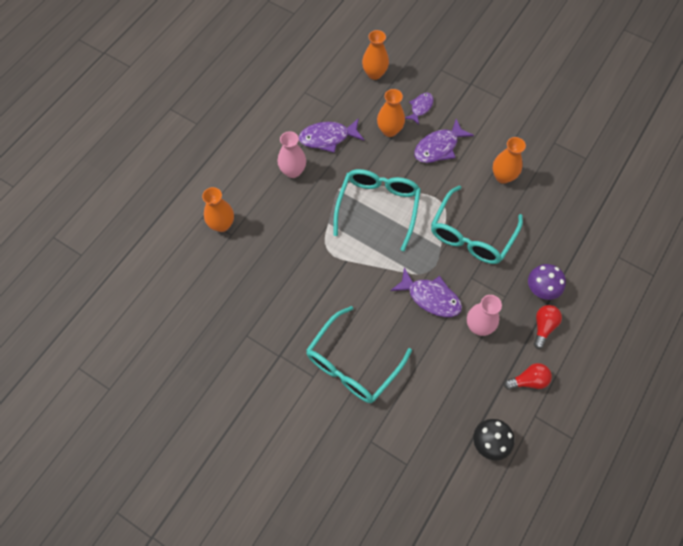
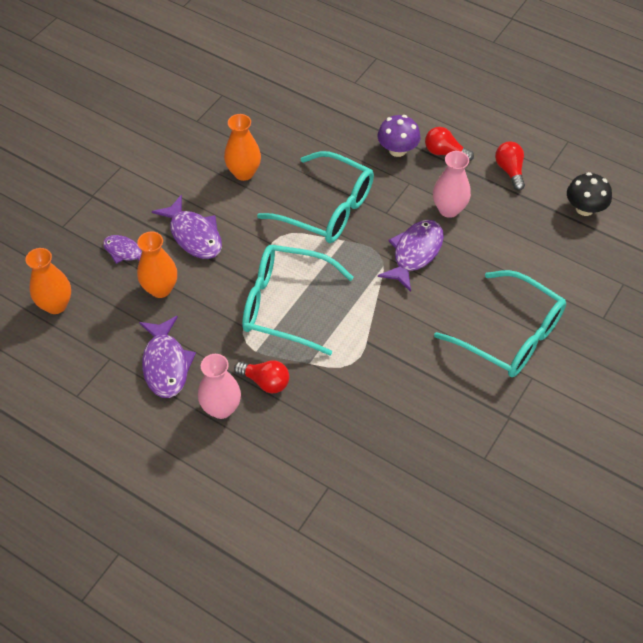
camera: 90 degrees left, 10 degrees down
(222, 224) = (311, 501): orange vase -> none
(313, 196) = (265, 382): none -> red light bulb

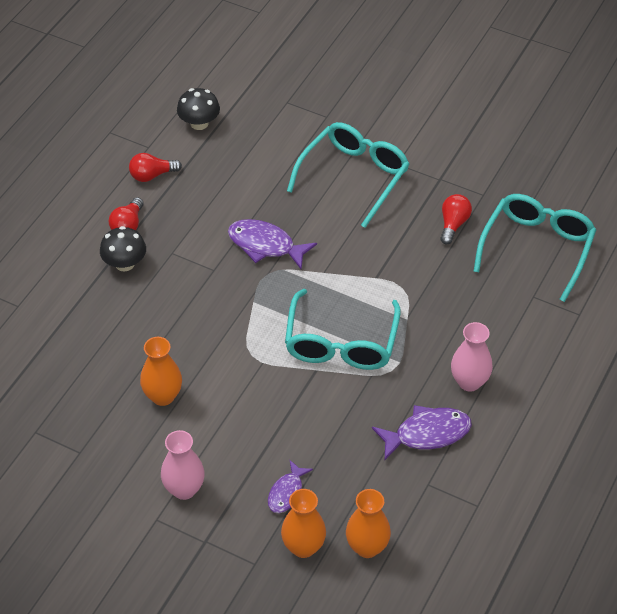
camera: 95 degrees left, 5 degrees down
(160, 289) = (334, 452): orange vase -> orange vase (303, 547)
(194, 235) = (257, 432): purple fish -> none
(265, 382) = (434, 351): red light bulb -> red light bulb (453, 224)
(327, 208) = (211, 318): turquoise glasses -> turquoise glasses (537, 248)
(397, 150) = (125, 264): purple mushroom -> black mushroom
(449, 209) = (206, 221): pink vase -> pink vase (184, 489)

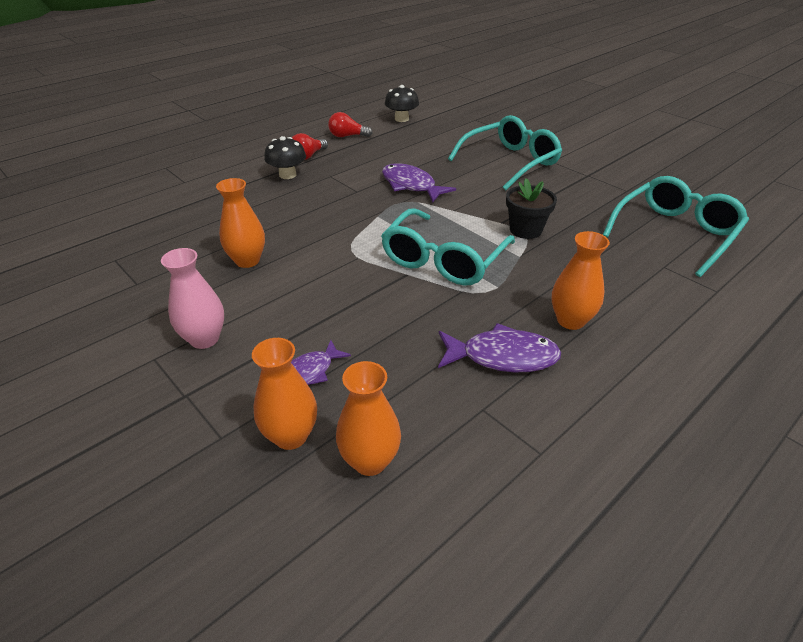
camera: 20 degrees right, 10 degrees down
(402, 282) = (525, 230): none -> black flower pot
(453, 224) = (591, 203): red light bulb -> none
(469, 382) = (570, 320): pink vase -> orange vase

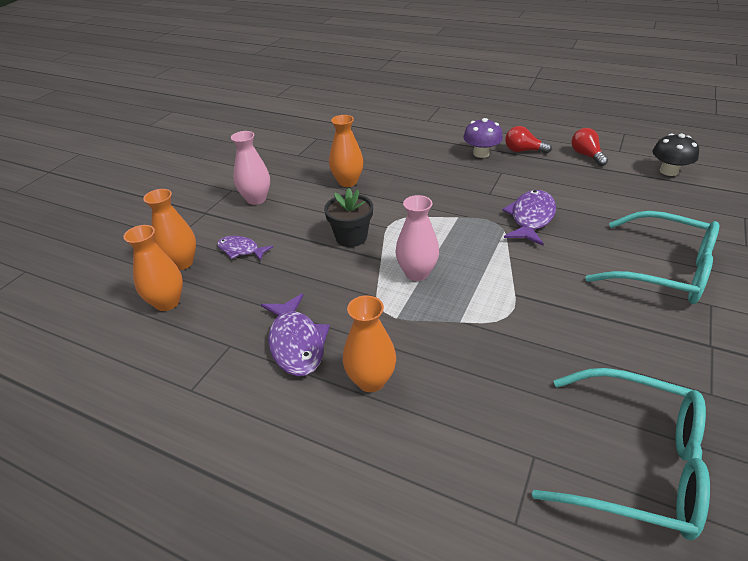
camera: 70 degrees right, 0 degrees up
(287, 175) = (481, 153): black mushroom -> purple mushroom
(443, 259) = (417, 273): turquoise glasses -> pink vase
(525, 230) = (515, 315): black flower pot -> black flower pot (351, 237)

